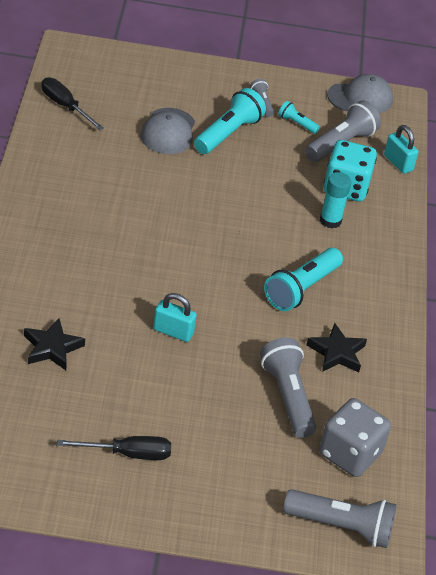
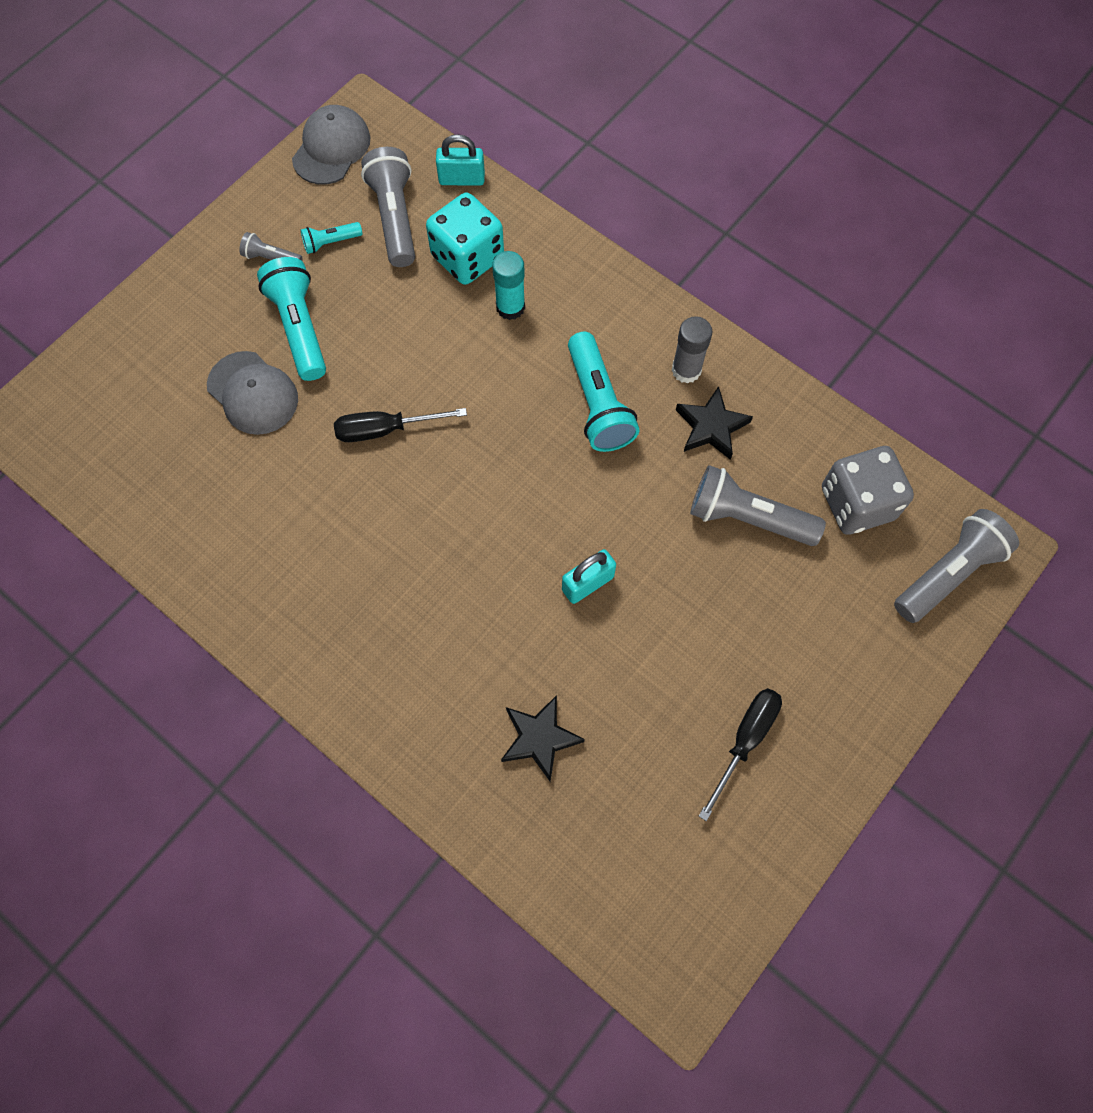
camera: 50 degrees left, 25 degrees up
(65, 106) = (126, 489): black screwdriver -> black screwdriver (385, 429)
(366, 324) = (686, 370): none -> grey glue stick

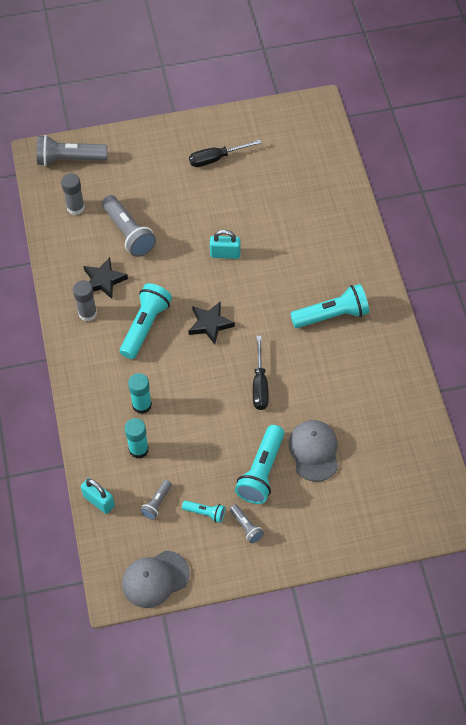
camera: 140 degrees left, 10 degrees down
(361, 595) = (332, 315): none -> turquoise flashlight
(385, 429) = (260, 384): black screwdriver -> black screwdriver turned 60 degrees clockwise
(395, 217) = (157, 503): grey flashlight -> grey flashlight, size x0.51
(467, 257) = (138, 449): turquoise dice -> turquoise glue stick
(539, 738) = (299, 211): black star -> black star (210, 324)
(857, 503) = (75, 207): grey dice -> grey glue stick

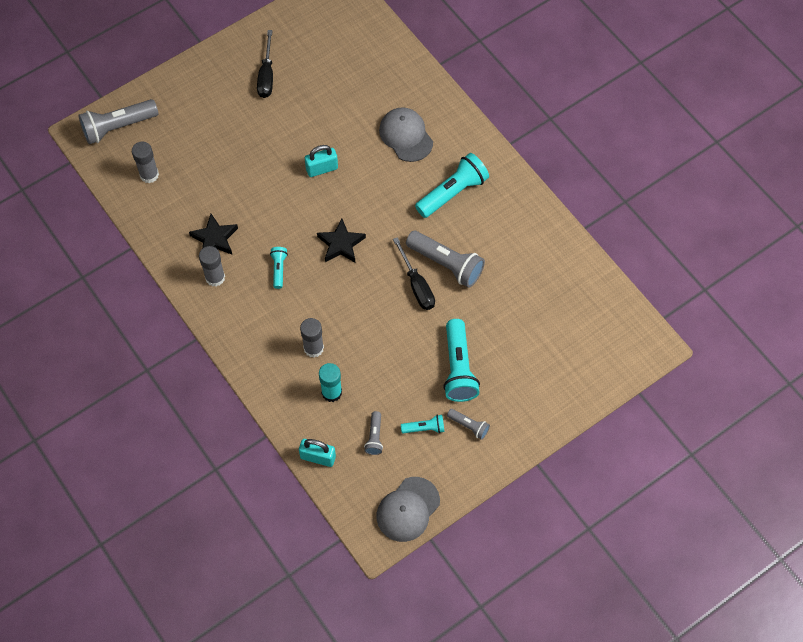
camera: 25 degrees left, 5 degrees up
(128, 233) = (216, 182): grey flashlight -> grey flashlight (446, 264)
(142, 405) = (313, 348): turquoise glue stick -> grey glue stick
(145, 326) = (279, 269): turquoise flashlight -> turquoise flashlight, size x0.51
(216, 159) = (266, 75): black screwdriver -> black screwdriver turned 45 degrees counterclockwise
(314, 451) = (497, 329): grey cap -> grey cap (406, 136)

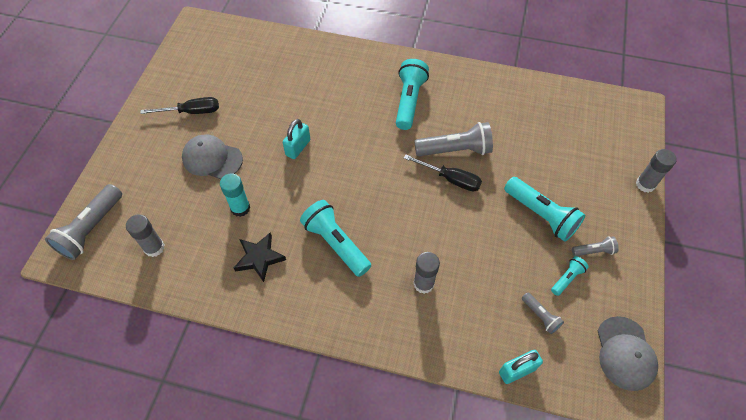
camera: 40 degrees left, 5 degrees down
(215, 277) = (288, 289): grey glue stick -> grey glue stick (645, 184)
(266, 75) = (191, 112): black screwdriver -> black screwdriver turned 60 degrees counterclockwise
(279, 269) = (335, 243): turquoise flashlight -> turquoise flashlight, size x1.96
(331, 392) = (473, 307): turquoise glue stick -> turquoise glue stick (240, 208)
(341, 244) = (365, 190): black star -> none
(406, 136) = (338, 86): grey cap -> grey cap (212, 159)

